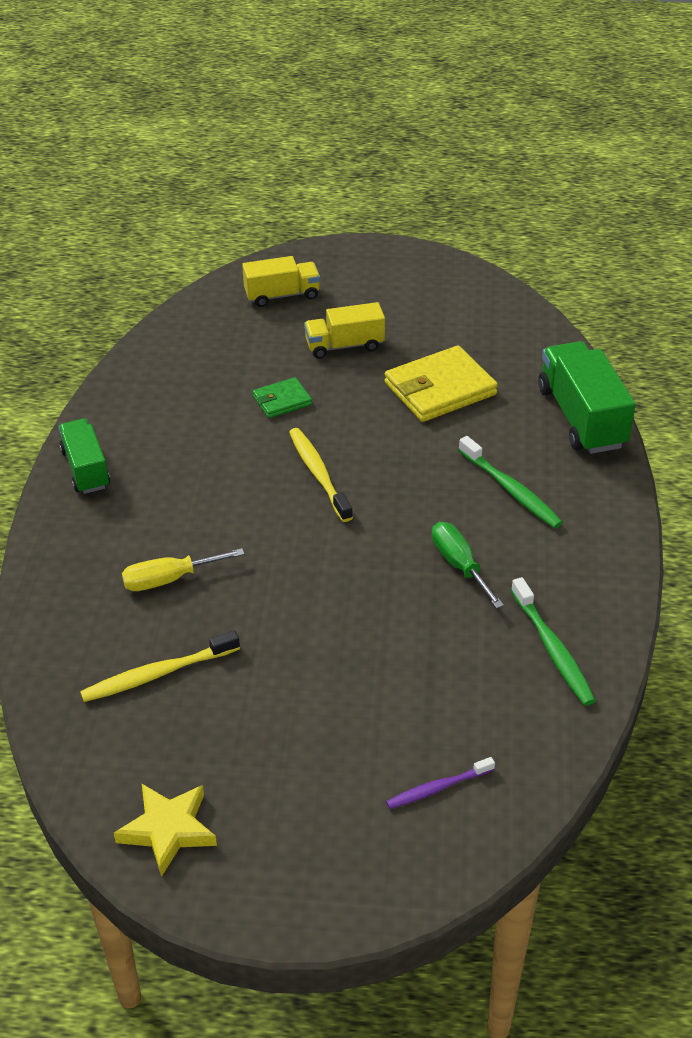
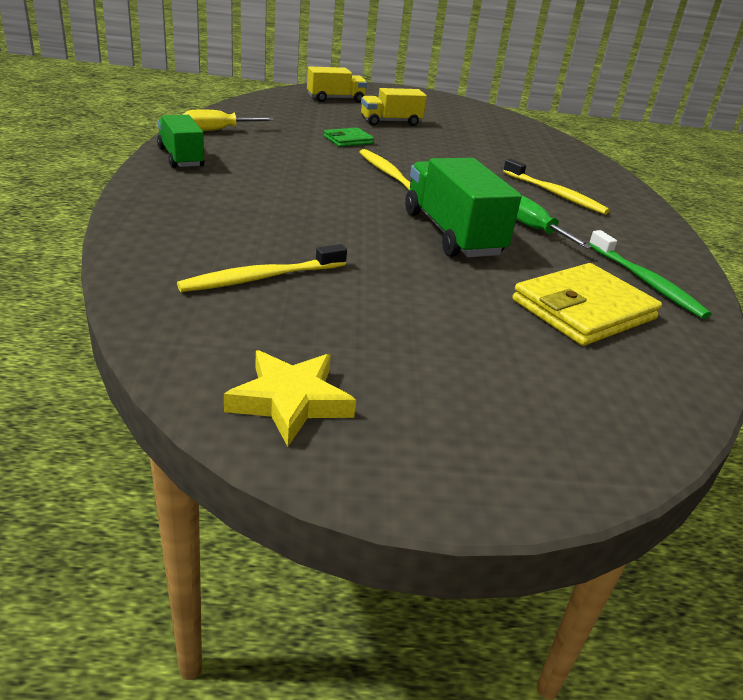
camera: 10 degrees left, 10 degrees down
(169, 579) = (265, 220): yellow screwdriver -> yellow screwdriver (217, 130)
(437, 788) = (590, 374): purple toothbrush -> none
(440, 389) = (473, 145): yellow wallet -> yellow wallet (583, 310)
(511, 490) = (555, 194): green toothbrush -> yellow toothbrush
(581, 417) = (589, 166): green truck -> green truck (452, 234)

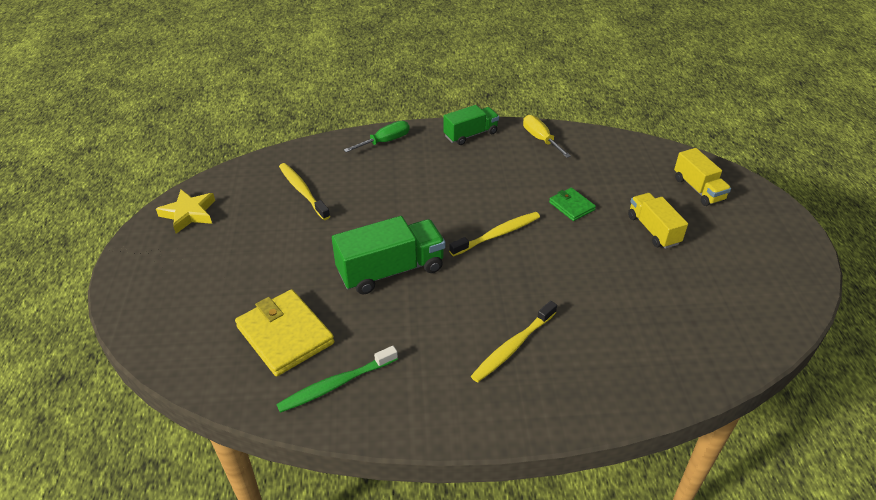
camera: 90 degrees right, 10 degrees up
(533, 229) = (418, 321): green screwdriver -> green screwdriver (385, 141)

